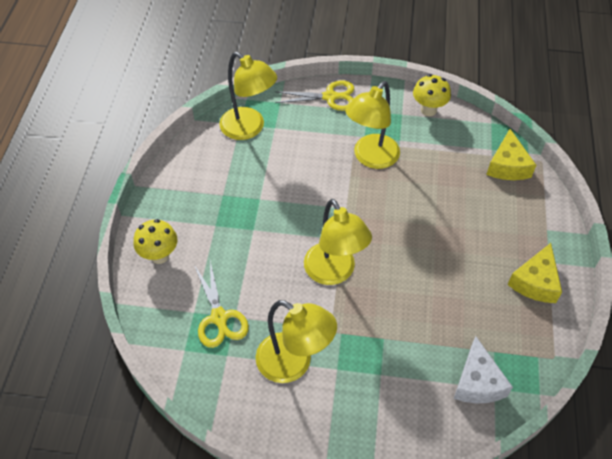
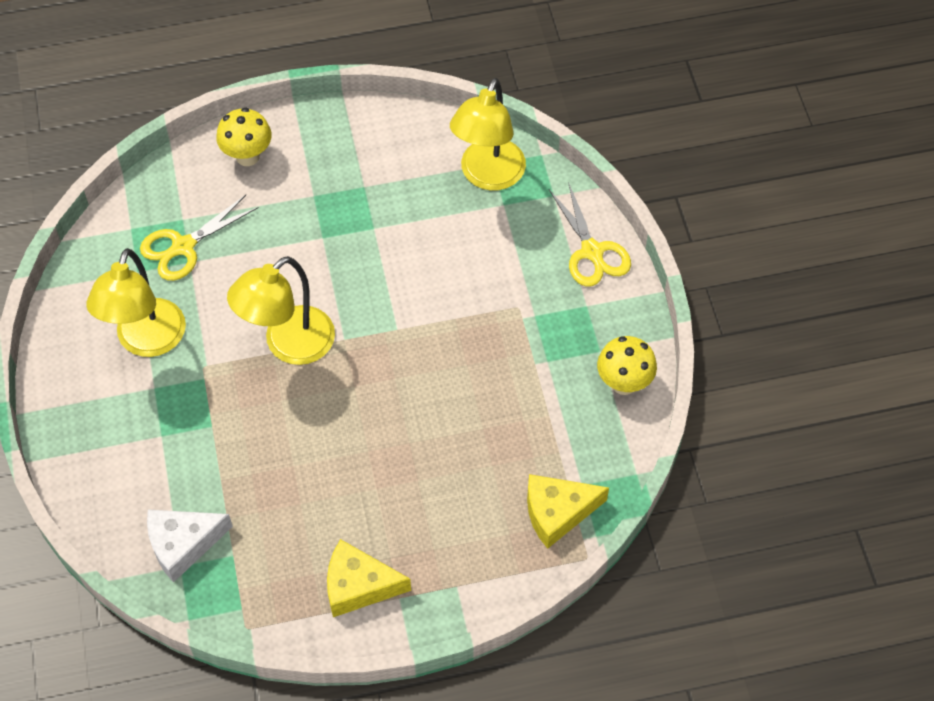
camera: 70 degrees right, 5 degrees up
(371, 158) = (497, 334): yellow lamp -> none

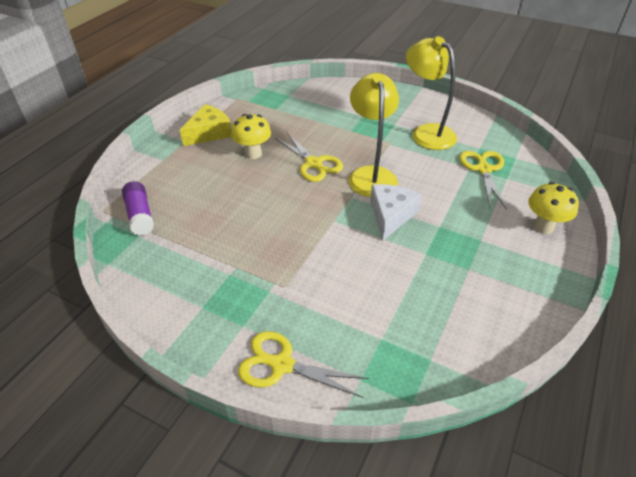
camera: 130 degrees right, 15 degrees down
(183, 544) = (299, 99): white cheese -> white cheese (391, 215)
(317, 416) = (313, 163): none -> yellow scissors
(488, 176) = (419, 347): yellow lamp -> none
(557, 512) = (140, 215): yellow cheese -> purple glue stick
(624, 383) = (165, 302): yellow mushroom -> yellow mushroom (253, 154)

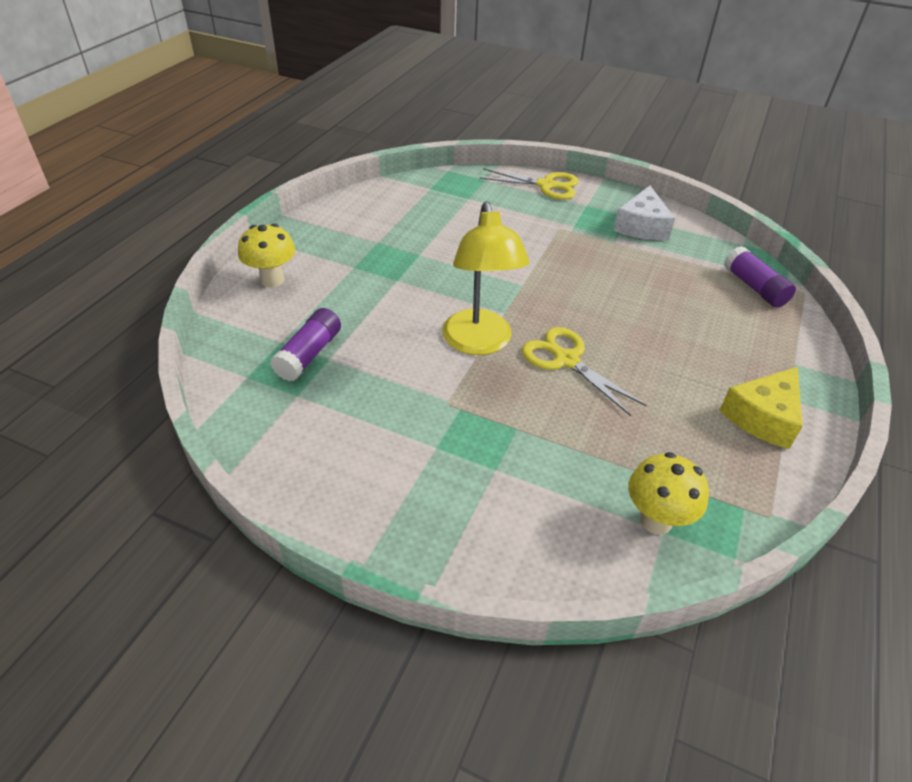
camera: 175 degrees right, 0 degrees up
(253, 154) = (665, 376): yellow mushroom -> yellow mushroom (656, 520)
(391, 215) = (454, 290): white cheese -> white cheese (641, 226)
(426, 132) = (379, 426): yellow lamp -> none
(483, 169) = (309, 354): yellow scissors -> purple glue stick

